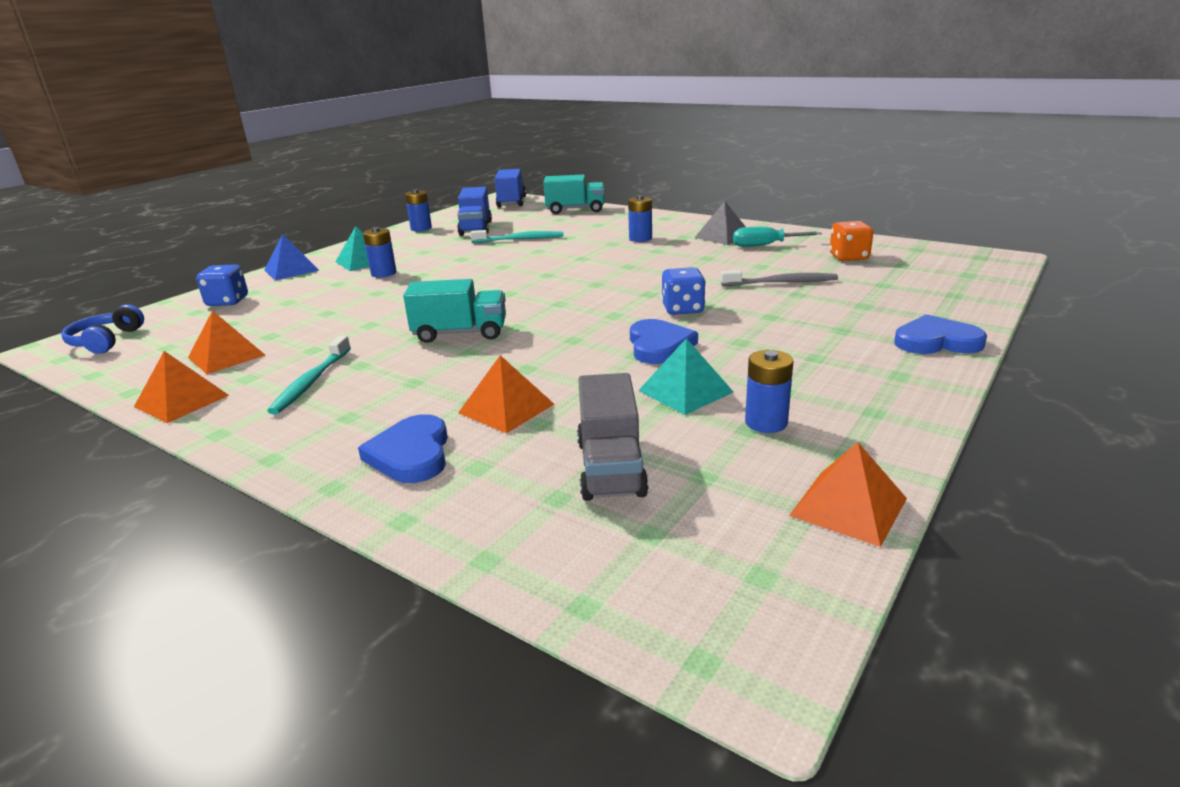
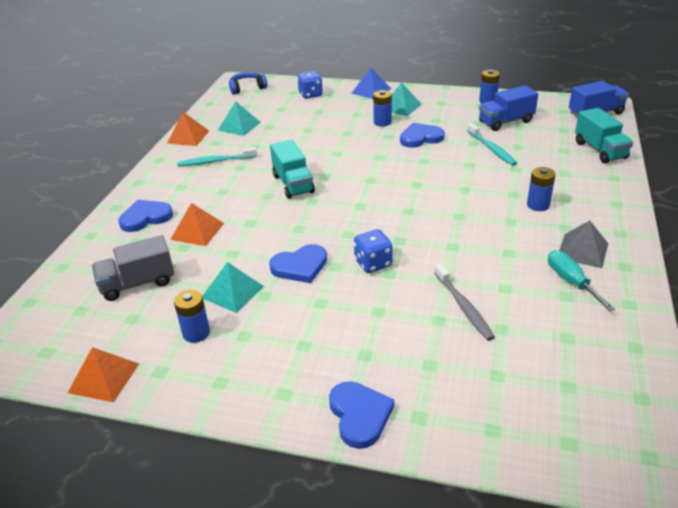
camera: 70 degrees right, 10 degrees up
(226, 356) = (239, 126): orange pyramid -> turquoise pyramid
(451, 261) = (420, 138): none -> blue heart
(849, 257) = (570, 344): orange dice -> none

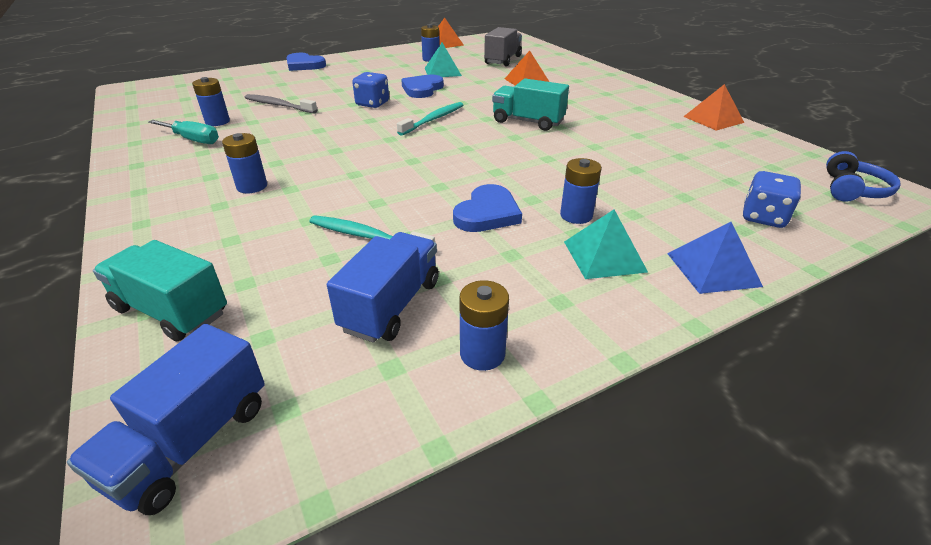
camera: 135 degrees right, 0 degrees up
(145, 218) = (577, 76): blue heart -> none
(215, 161) = (632, 113): turquoise toothbrush -> turquoise toothbrush (433, 119)
(239, 126) = (707, 144): turquoise pyramid -> none
(540, 304) = (217, 122): none -> blue battery
(582, 250) = (185, 163): grey pyramid -> none

